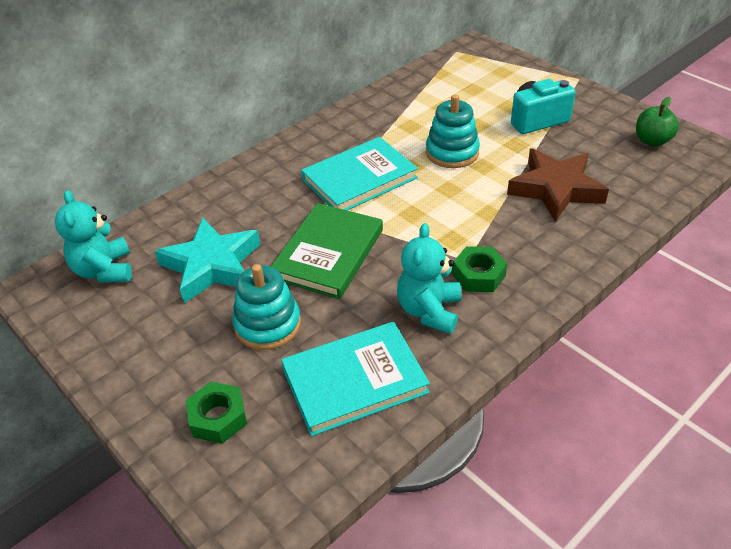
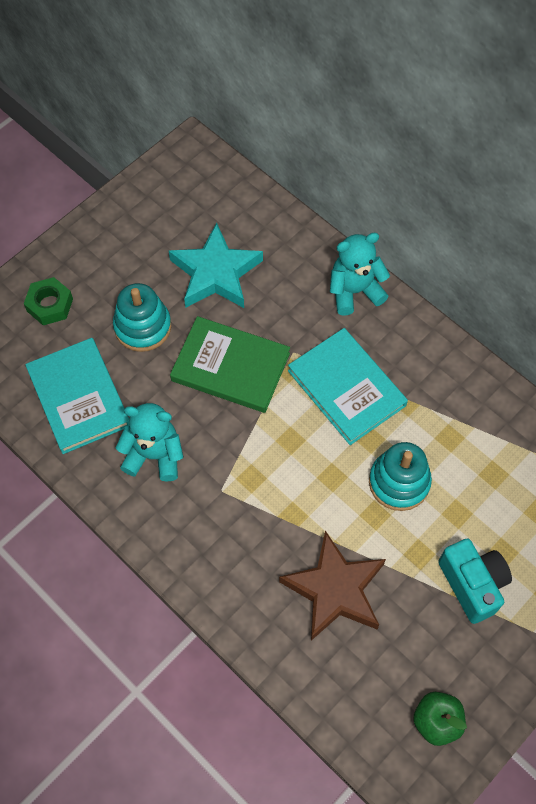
camera: 85 degrees right, 20 degrees up
(104, 270) = (210, 193): turquoise teddy bear -> turquoise teddy bear (354, 291)
(478, 275) = (199, 500): green nut -> none

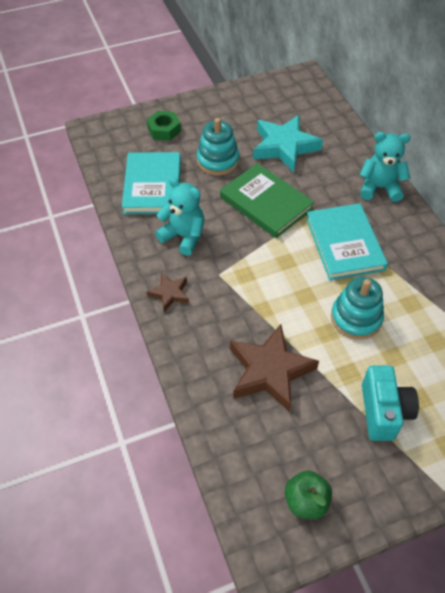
camera: 25 degrees right, 10 degrees down
(176, 541) = (169, 294): none -> brown star

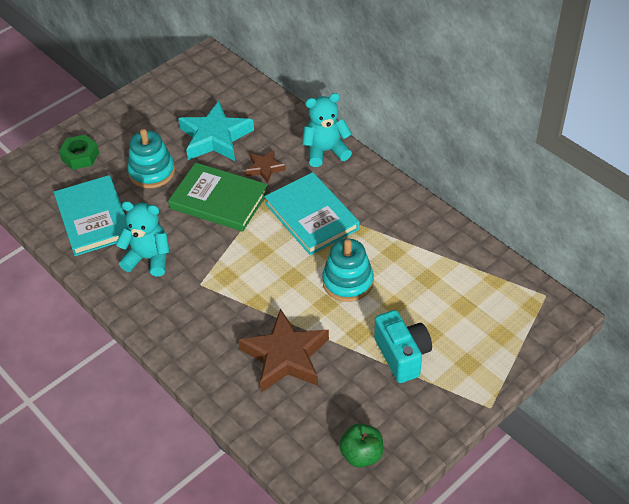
camera: 20 degrees left, 5 degrees down
(169, 294) = (158, 318): brown star -> brown star (264, 168)

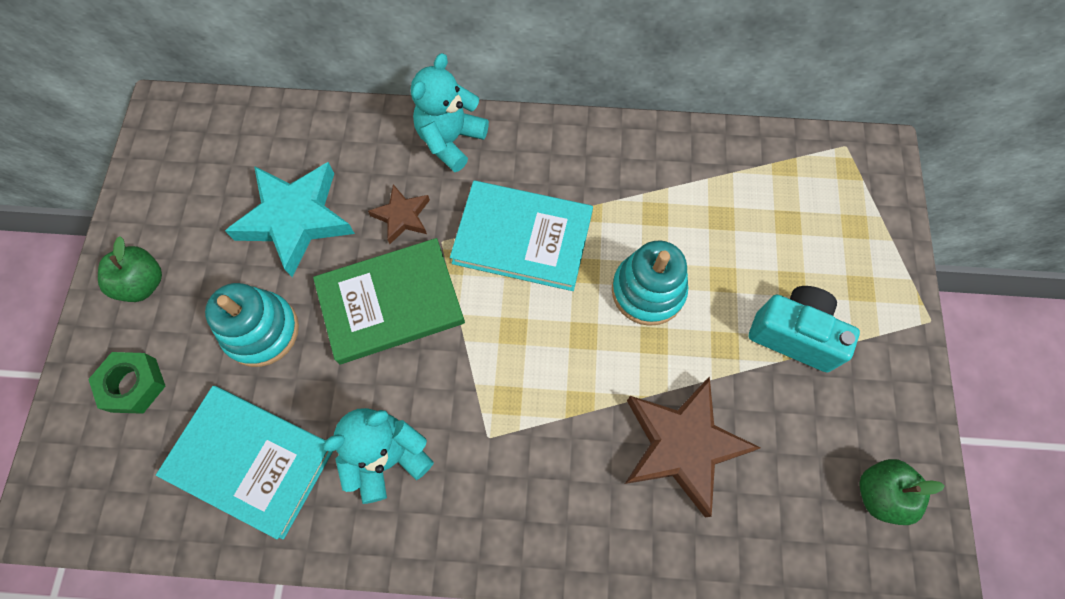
camera: 45 degrees left, 20 degrees up
(125, 120) = (143, 283): none -> green apple

